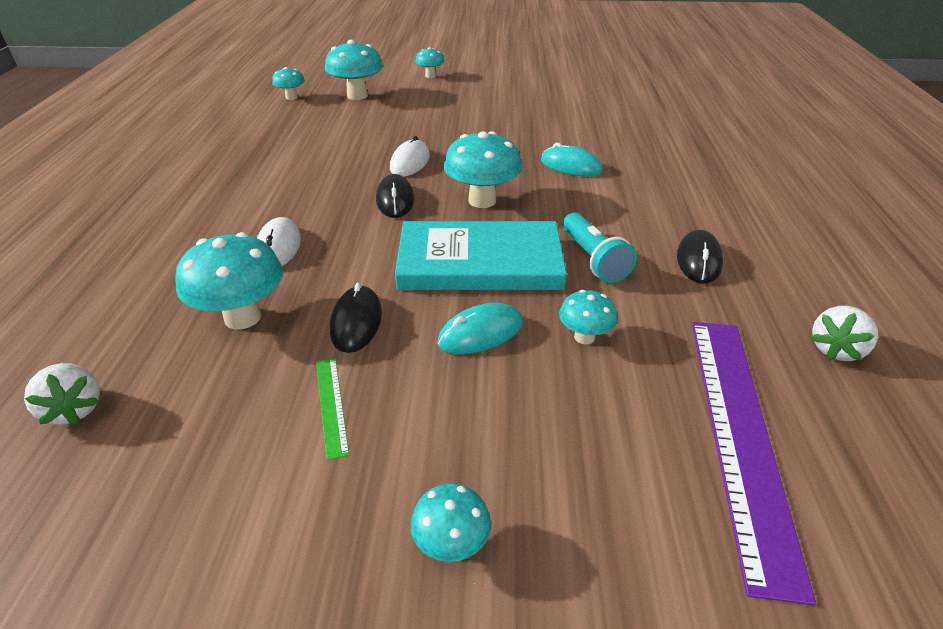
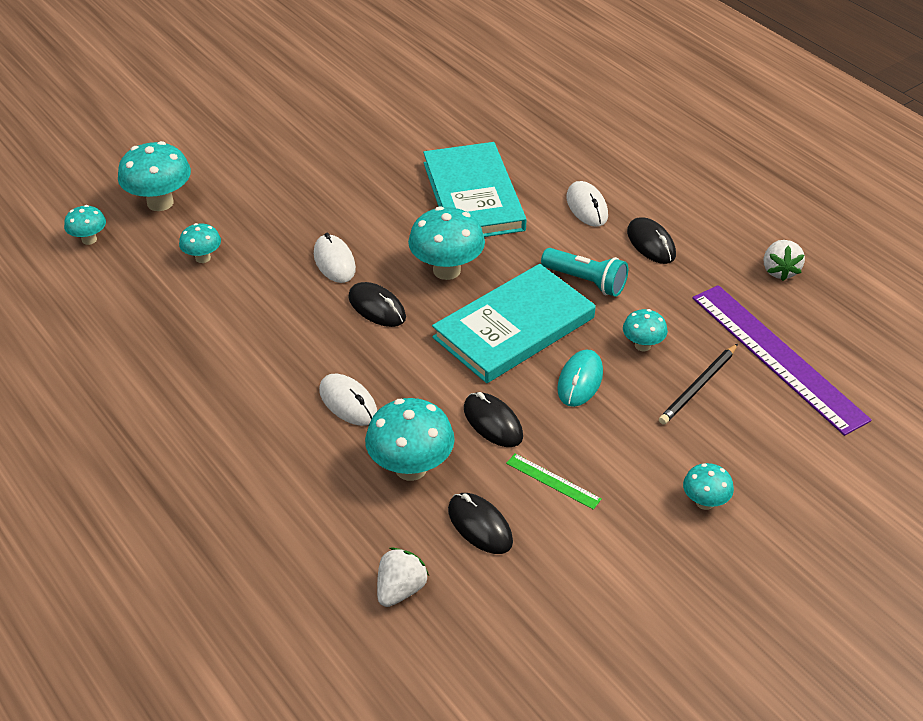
camera: 40 degrees left, 5 degrees up
(74, 409) = (400, 589): white strawberry -> white strawberry turned 75 degrees counterclockwise
(214, 400) = (480, 526): none -> black mouse
(430, 76) = (198, 137): turquoise mushroom -> turquoise mushroom (203, 258)
(571, 166) = (473, 196): turquoise mouse -> turquoise book
(601, 409) = (699, 386): none -> black pencil
(665, 209) = (586, 207): none -> white mouse

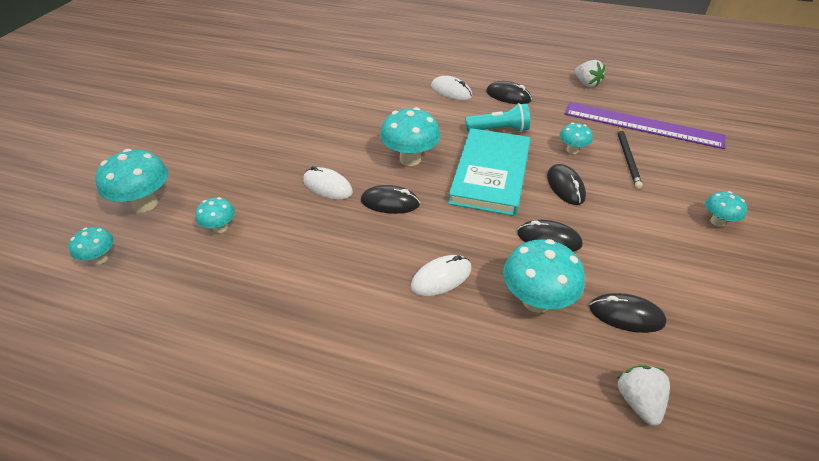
camera: 35 degrees left, 0 degrees up
(348, 402) = (441, 278): white mouse -> white mouse turned 45 degrees counterclockwise
(473, 196) = (378, 111): turquoise book -> none
(553, 481) = (628, 257): green ruler -> none
(580, 381) = (565, 186): turquoise mouse -> black mouse

